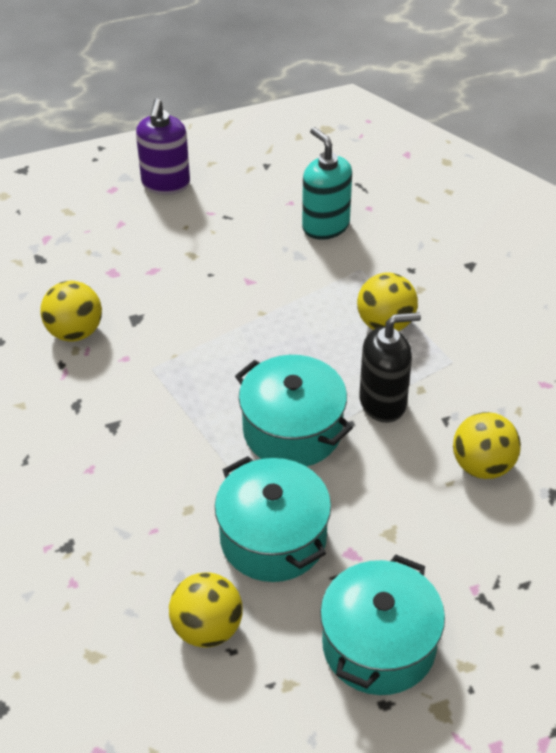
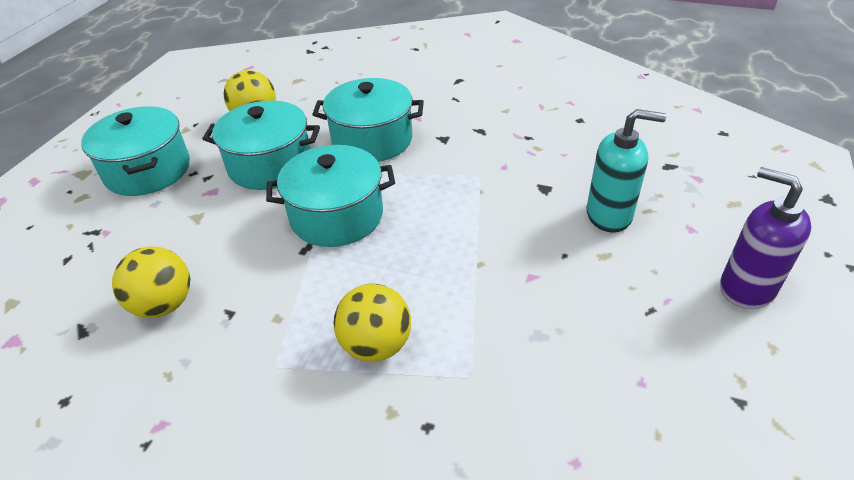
camera: 130 degrees right, 5 degrees down
(75, 331) = (558, 154): yellow ball -> none
(161, 482) = (372, 140): none -> turquoise pot
(325, 226) = (571, 390): turquoise soap dispenser -> turquoise soap dispenser (609, 215)
(383, 402) = (296, 283): black soap dispenser -> none

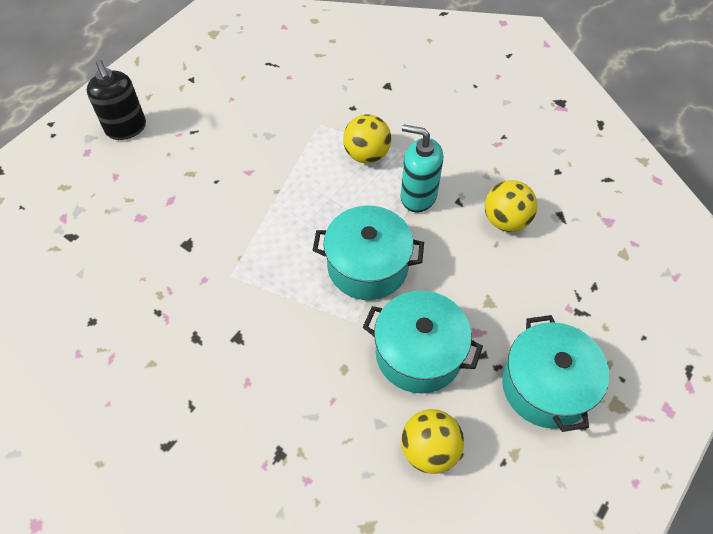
camera: 165 degrees left, 15 degrees up
(372, 140) = (308, 360): turquoise pot -> none
(609, 215) = (160, 203): turquoise soap dispenser -> turquoise soap dispenser (418, 196)
(746, 288) = (126, 128): purple soap dispenser -> black soap dispenser

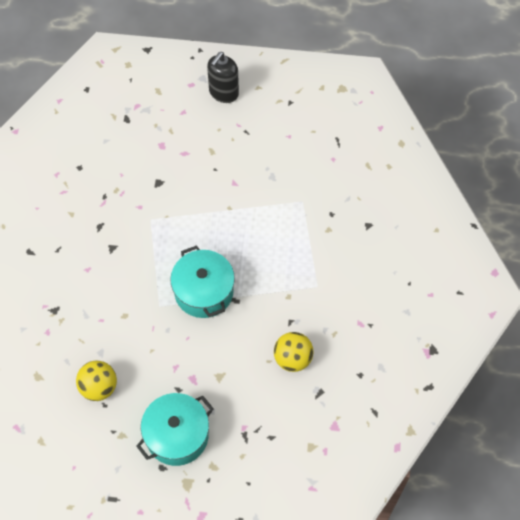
camera: 60 degrees right, 5 degrees up
(366, 154) = (294, 245): yellow ball -> none
(418, 196) = (279, 294): turquoise soap dispenser -> none
(418, 353) = (158, 352): turquoise pot -> none

